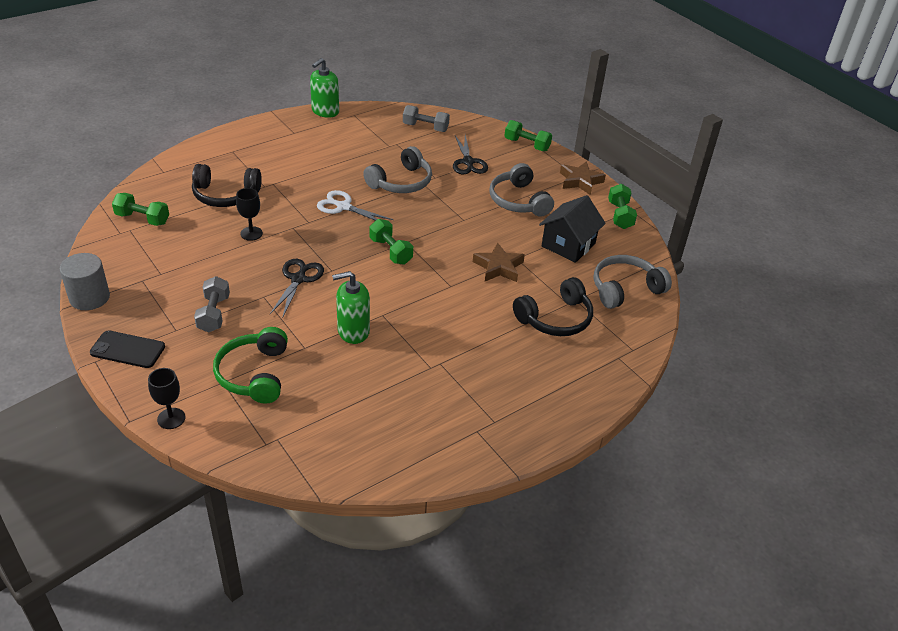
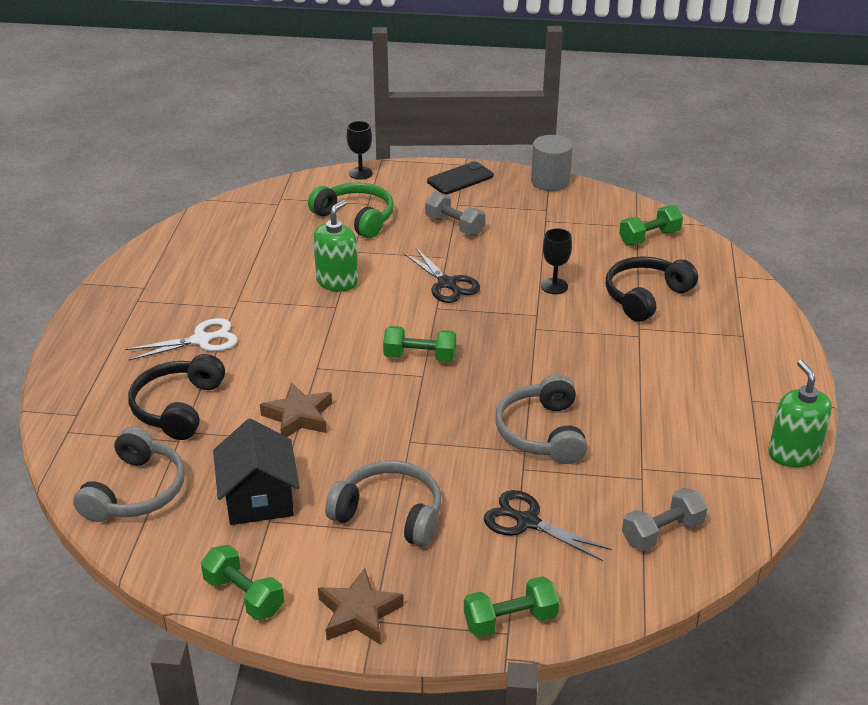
camera: 135 degrees right, 5 degrees down
(343, 207) = (537, 363): white scissors -> white scissors (201, 340)

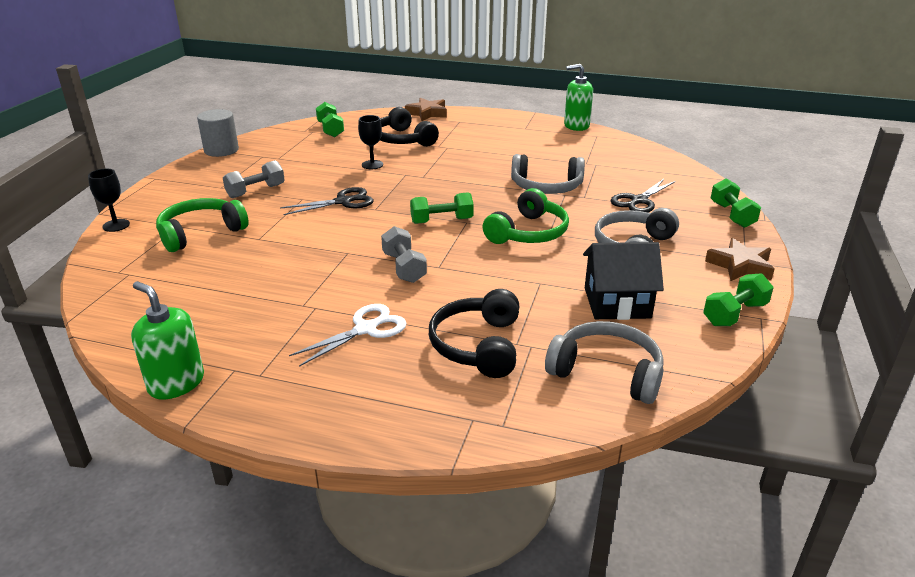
camera: 80 degrees left, 5 degrees down
(178, 407) = (478, 345): black headphones -> black headphones turned 75 degrees clockwise
(201, 340) = (365, 329): white scissors -> white scissors turned 60 degrees clockwise
(298, 417) = (508, 279): brown star -> brown star (427, 113)
(337, 282) = (306, 249): green soap dispenser -> green soap dispenser (176, 383)
(406, 424) = (528, 233): none -> green headphones
(420, 357) = (441, 221): green dumbbell -> green dumbbell turned 60 degrees clockwise
(460, 179) = (179, 182): black phone -> none
(662, 532) = (645, 165): grey dumbbell -> grey dumbbell (404, 267)

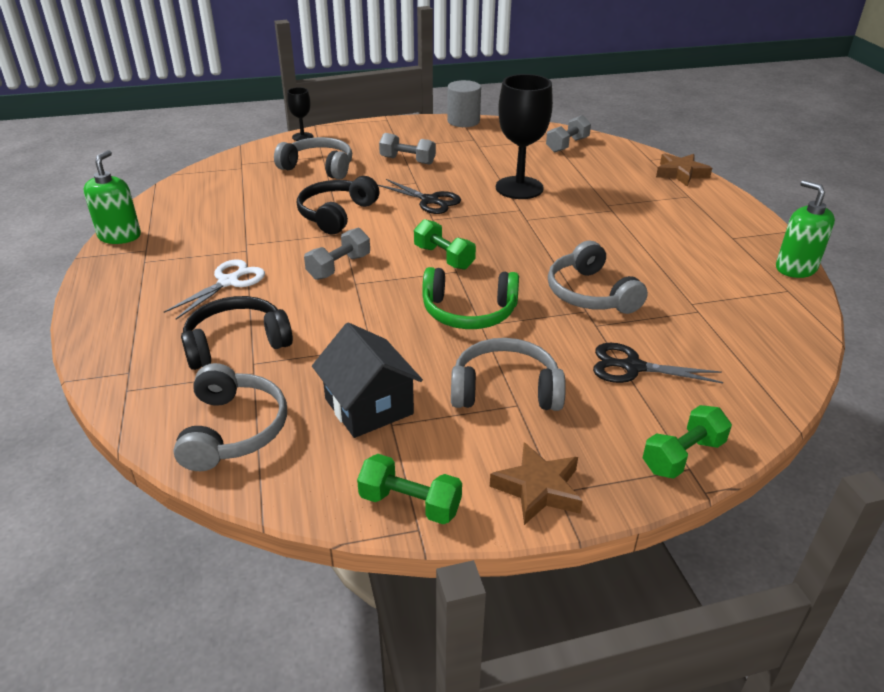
camera: 60 degrees right, 5 degrees up
(200, 233) = (319, 167): green headphones -> grey headphones
(330, 130) = (567, 145): green dumbbell -> grey dumbbell
(365, 329) = (228, 282): white scissors -> white scissors turned 75 degrees counterclockwise
(372, 165) = (519, 188): black goblet -> black goblet, size x2.02
(402, 140) = (595, 183): black headphones -> black headphones (336, 214)

